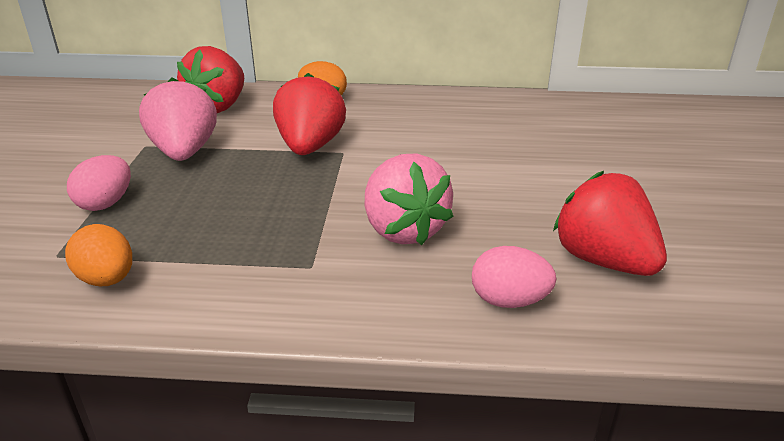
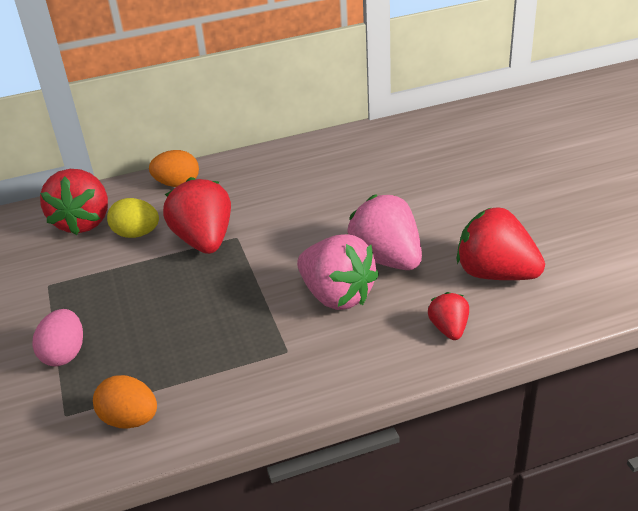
camera: 20 degrees left, 5 degrees up
(184, 152) = (92, 280): pink strawberry -> pink strawberry (386, 259)
(254, 127) = (136, 234): none -> yellow egg
(509, 301) = (449, 329): pink egg -> red strawberry

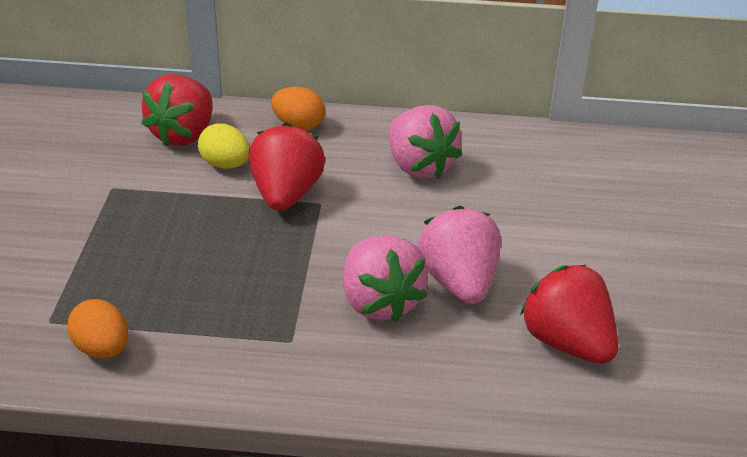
camera: 20 degrees right, 0 degrees up
(64, 354) = (85, 262): pink egg -> none
(296, 184) = (419, 166): none -> pink strawberry
(449, 329) = (472, 383): red strawberry -> none

